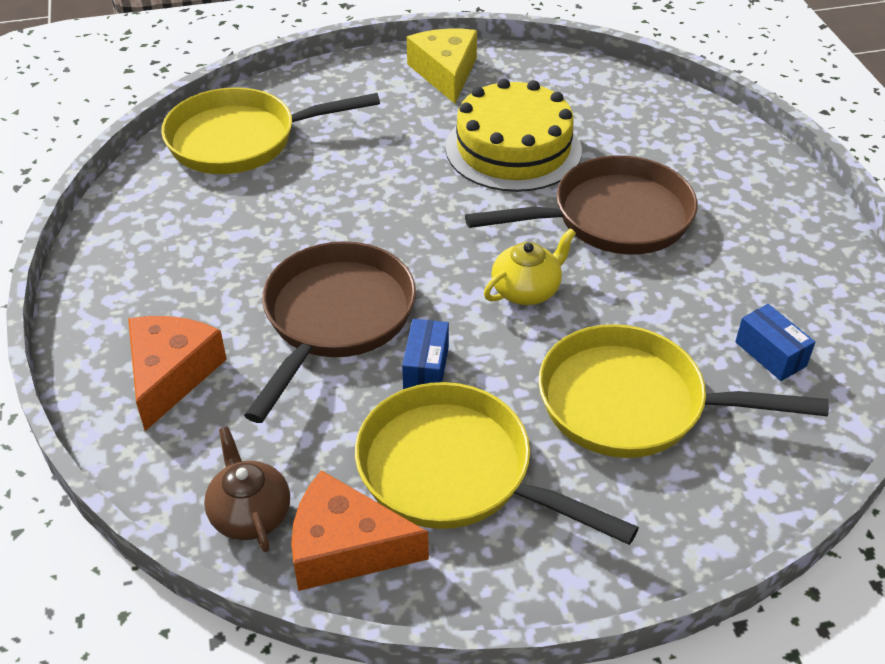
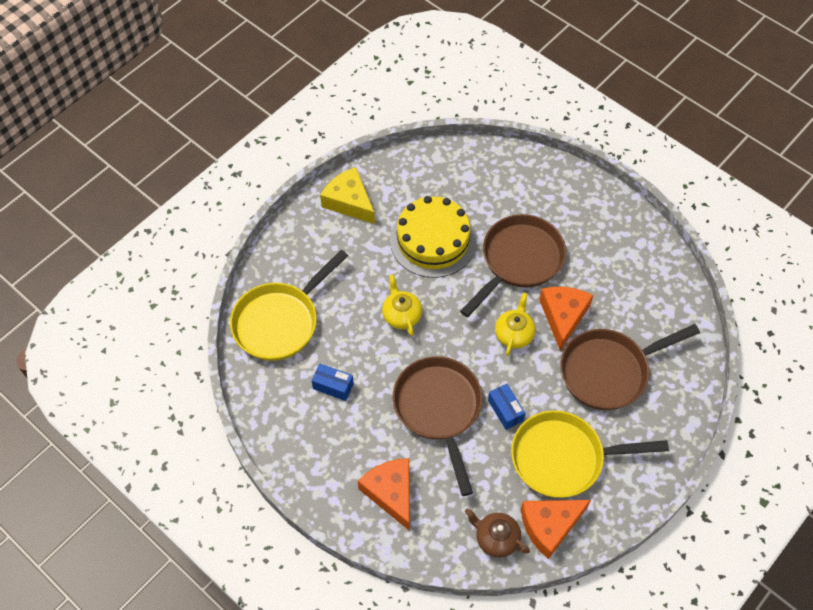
camera: 35 degrees left, 15 degrees up
(393, 200) = (401, 315): none -> yellow teapot
(620, 306) = (563, 316): none -> orange cheese
(632, 403) = (609, 371): yellow pan -> brown pan
(770, 354) = (646, 304): blue box -> blue box (333, 386)

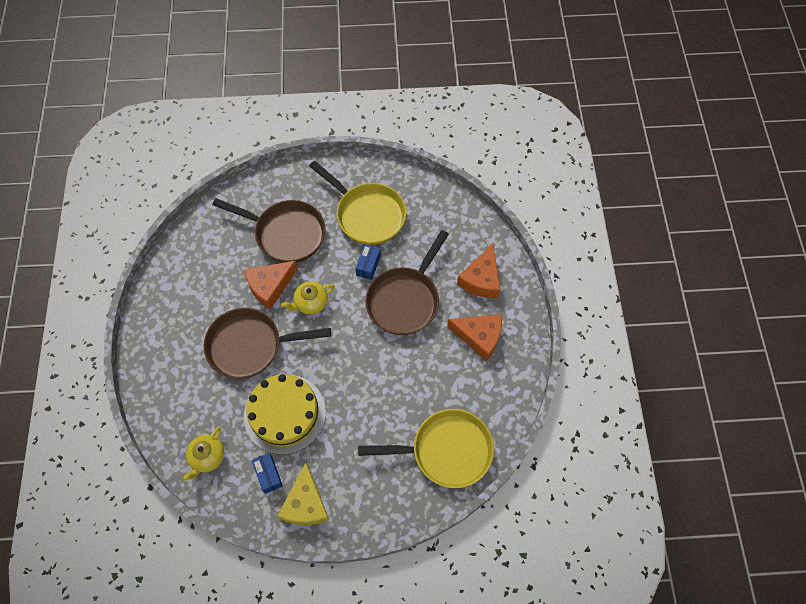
camera: 135 degrees left, 5 degrees up
(333, 386) = (454, 372): blue box -> blue box (268, 475)
(401, 315) = (363, 379): yellow teapot -> yellow teapot (207, 457)
(496, 538) = (448, 209): brown teapot -> none
(549, 526) = (414, 191): orange cheese -> orange cheese (479, 337)

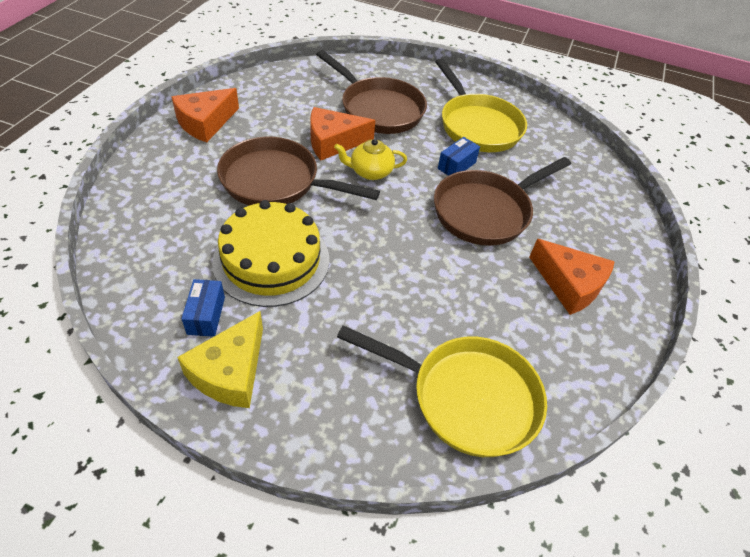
camera: 20 degrees right, 15 degrees down
(207, 457) = (147, 263): yellow teapot -> none
(481, 279) = (594, 229): orange cheese -> orange cheese (205, 123)

